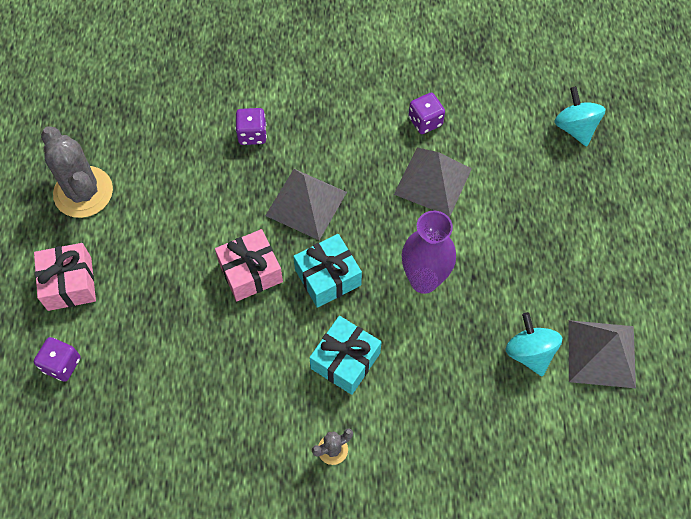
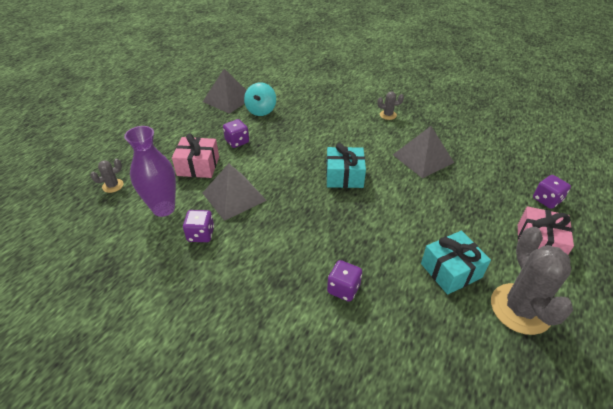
camera: 150 degrees left, 20 degrees down
(250, 272) = (394, 198): pink gift -> pink gift (198, 166)
(306, 203) = (331, 220): grey pyramid -> grey pyramid (423, 158)
(345, 360) = (359, 140): turquoise gift -> turquoise gift (451, 270)
(424, 280) = (287, 153): purple vase -> purple vase (163, 208)
(505, 268) = (237, 141): none -> purple dice
(575, 128) = (113, 186): turquoise spinning top -> grey cactus

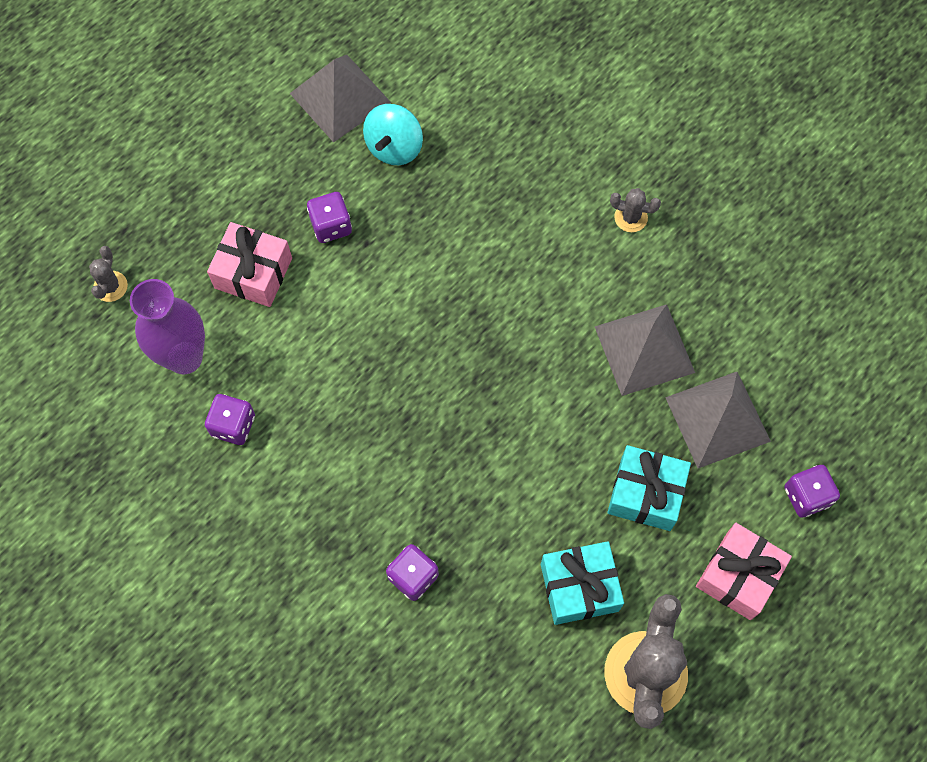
camera: 15 degrees right, 25 degrees up
(113, 186) = (110, 286): grey cactus -> grey cactus turned 60 degrees counterclockwise
(234, 196) = (298, 359): grey pyramid -> grey pyramid (717, 419)
(344, 176) = (491, 358): turquoise gift -> turquoise gift (645, 494)

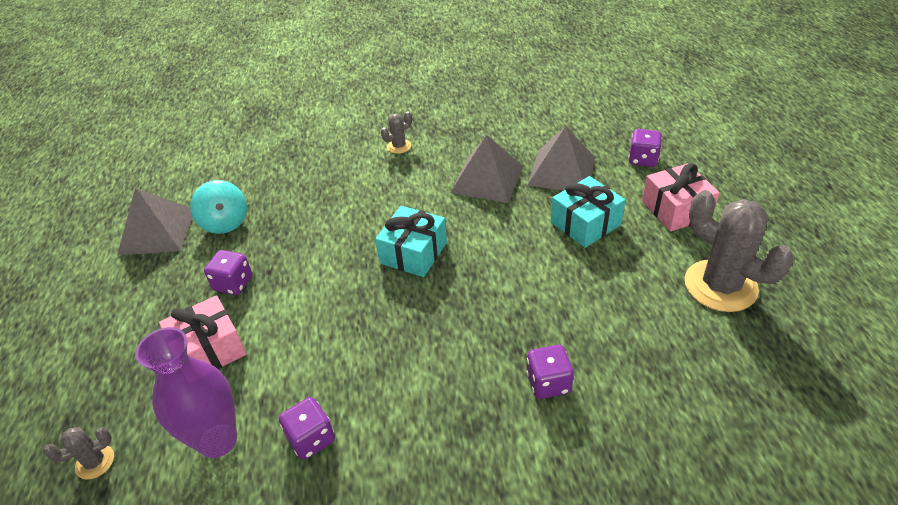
camera: 50 degrees left, 25 degrees down
(110, 286) = (95, 462): grey cactus -> grey cactus turned 75 degrees counterclockwise
(579, 587) = (629, 288): turquoise gift -> turquoise gift (413, 253)

